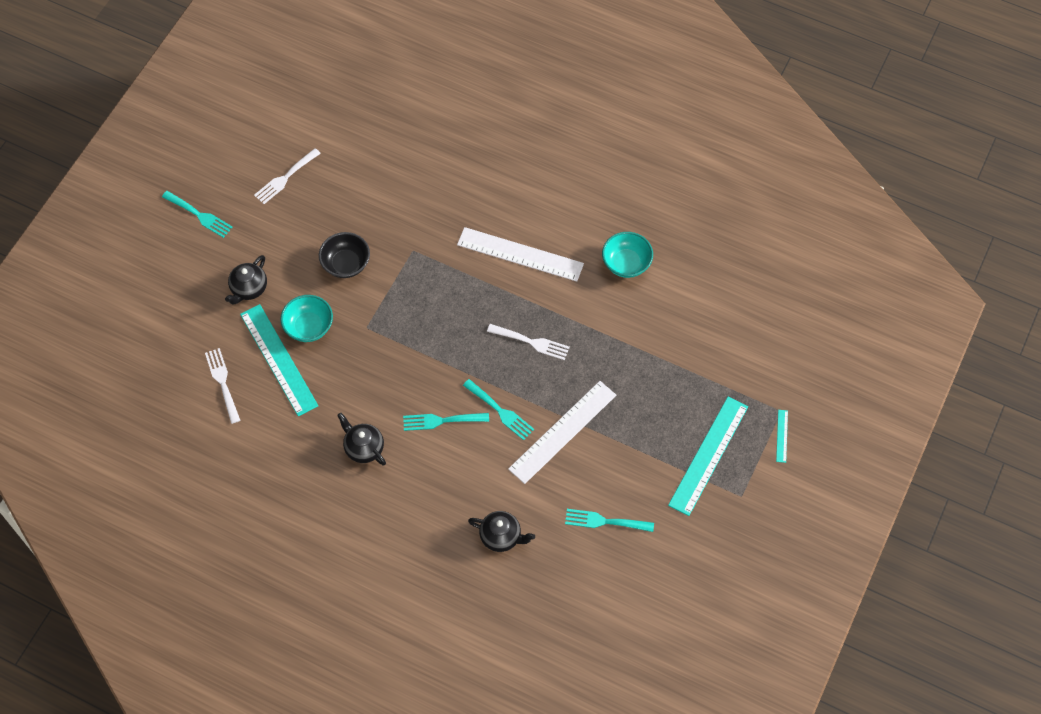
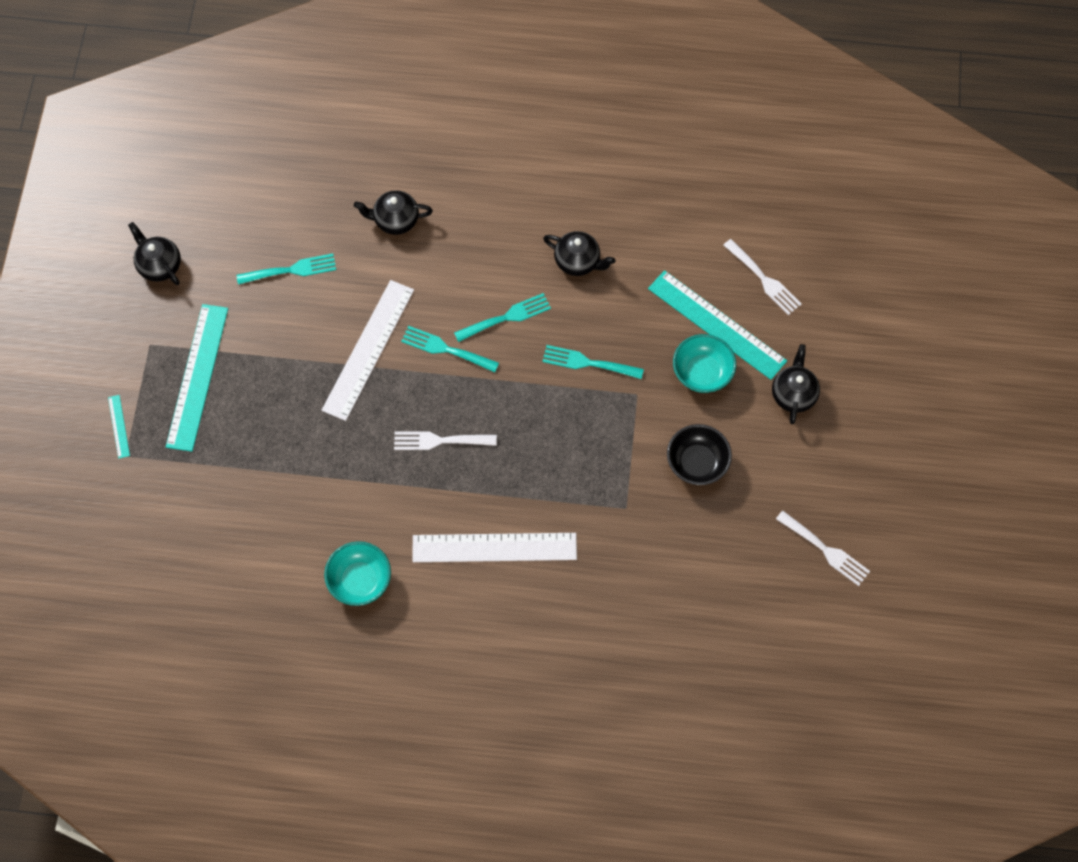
camera: 160 degrees right, 5 degrees up
(199, 215) = (901, 464): turquoise fork -> turquoise fork (588, 363)
(285, 178) = (825, 550): white fork -> white fork turned 105 degrees clockwise
(717, 564) = (159, 265): none -> black teapot

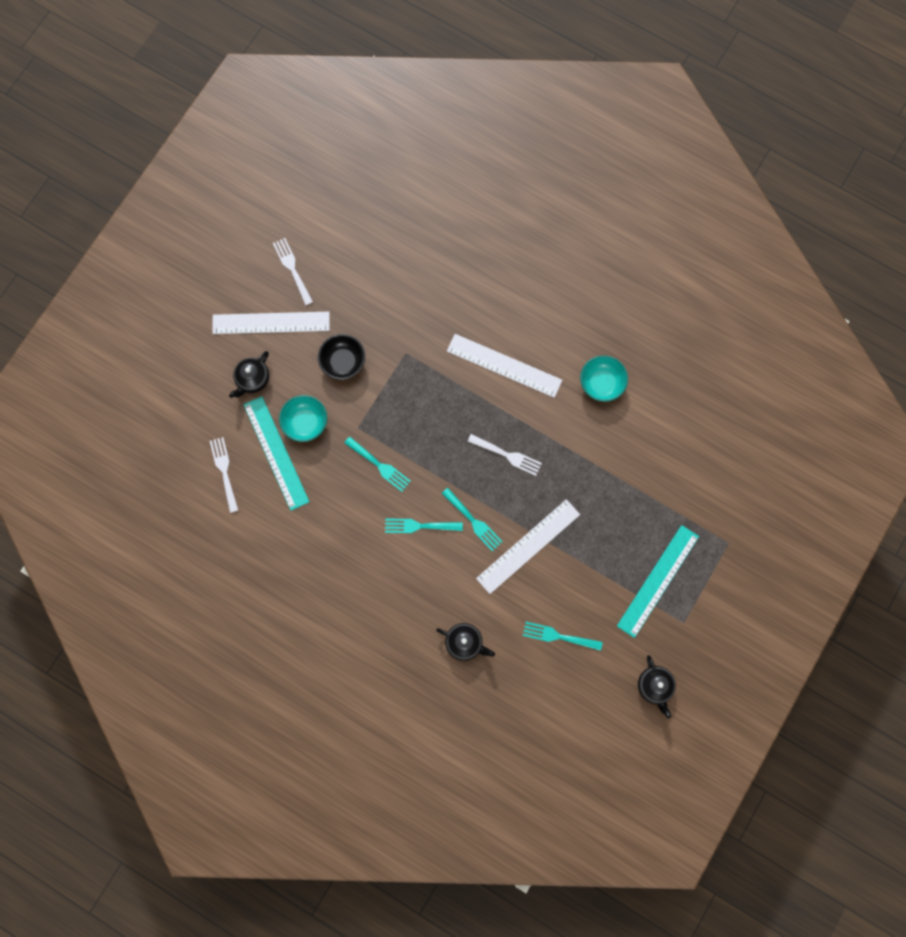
camera: 155 degrees left, 10 degrees up
(119, 426) = (726, 567): turquoise ruler -> none
(578, 261) = (347, 546): black teapot -> none
(812, 471) = (271, 322): none -> white ruler

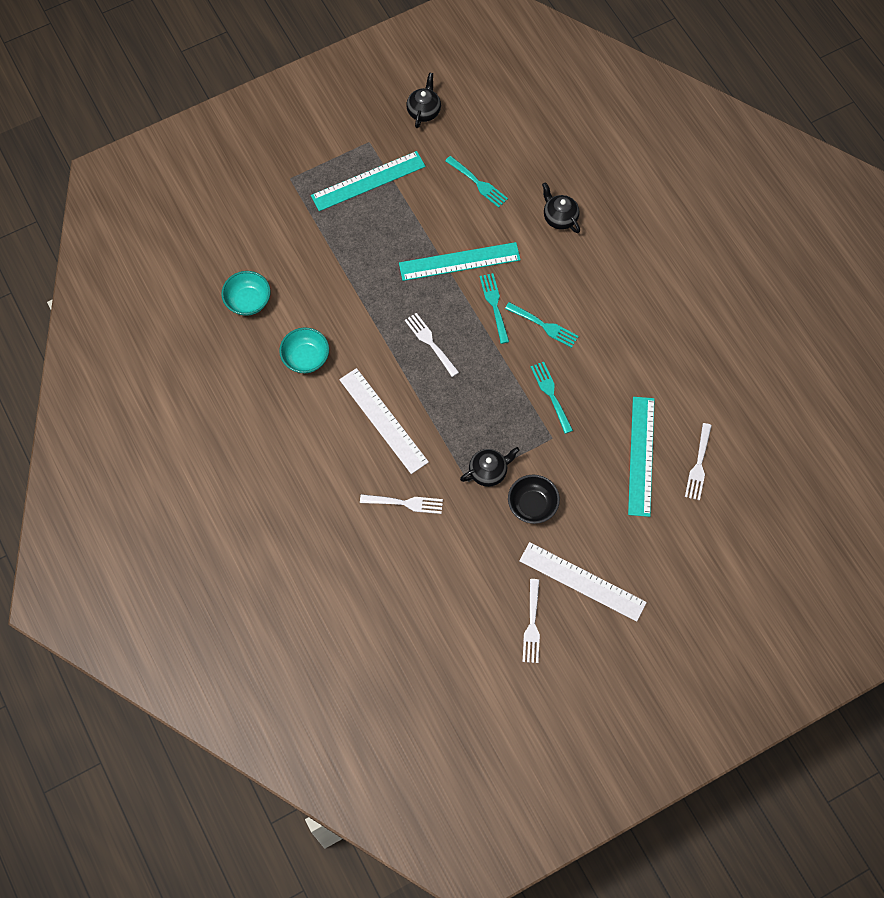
camera: 150 degrees left, 10 degrees down
(252, 379) = (629, 535): black teapot -> black teapot (488, 471)
(305, 422) = (599, 468): turquoise bowl -> turquoise bowl (248, 301)
(444, 308) = (405, 503): none -> white fork
(528, 546) = (459, 261): white ruler -> turquoise ruler

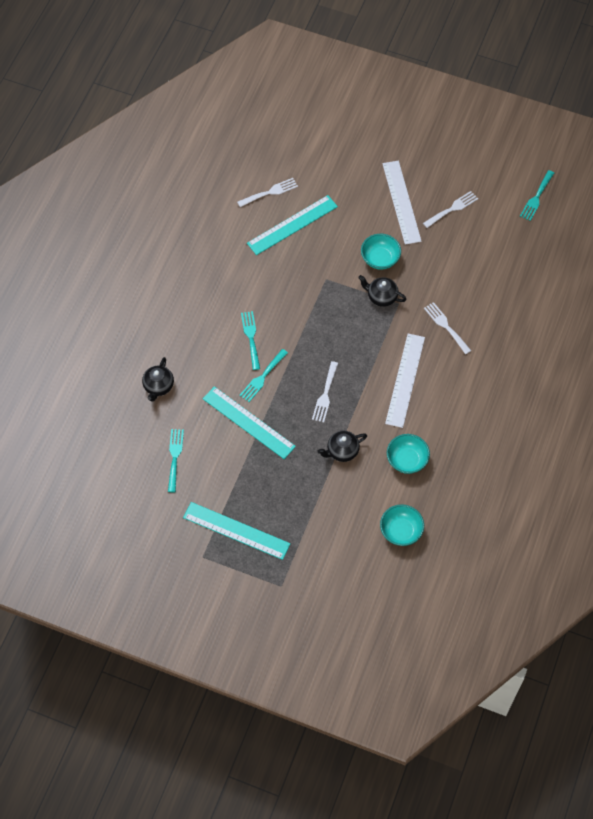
camera: 130 degrees left, 5 degrees down
(424, 111) = (143, 540): black teapot -> black teapot (342, 451)
(532, 505) = (380, 259): black bowl -> turquoise bowl
(551, 394) = (297, 300): turquoise fork -> turquoise fork (536, 197)

